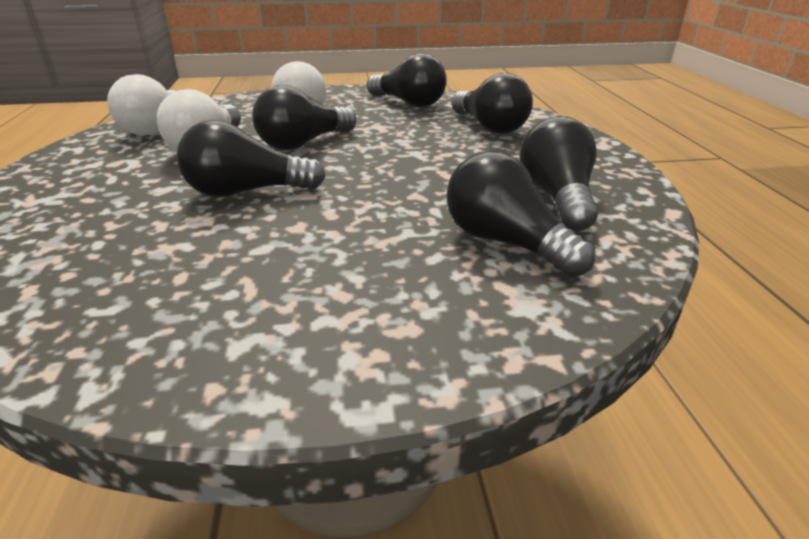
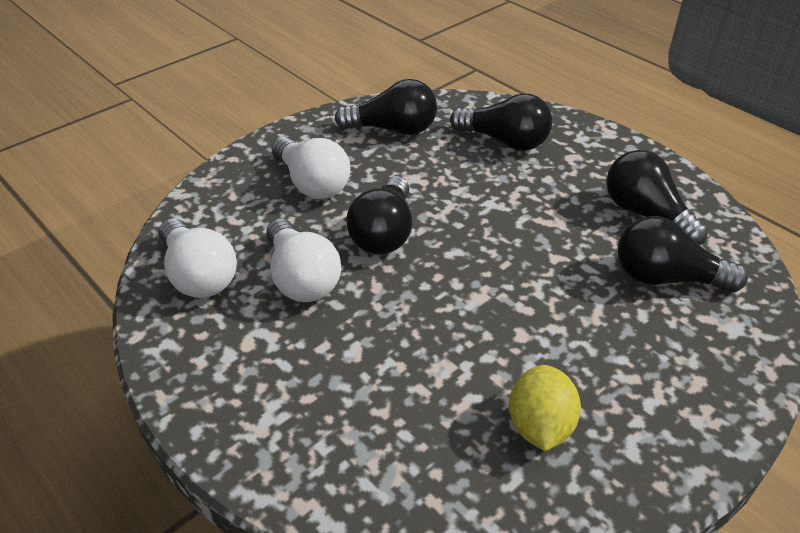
camera: 35 degrees left, 10 degrees up
(196, 285) = (540, 426): none -> yellow lemon
(247, 192) = (430, 318): black light bulb -> none

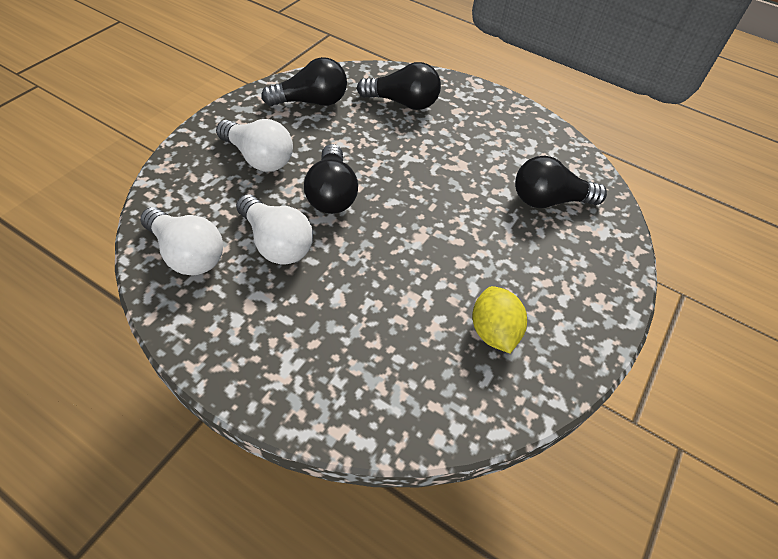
camera: 20 degrees left, 10 degrees up
(646, 214) = (522, 152): black light bulb -> none

